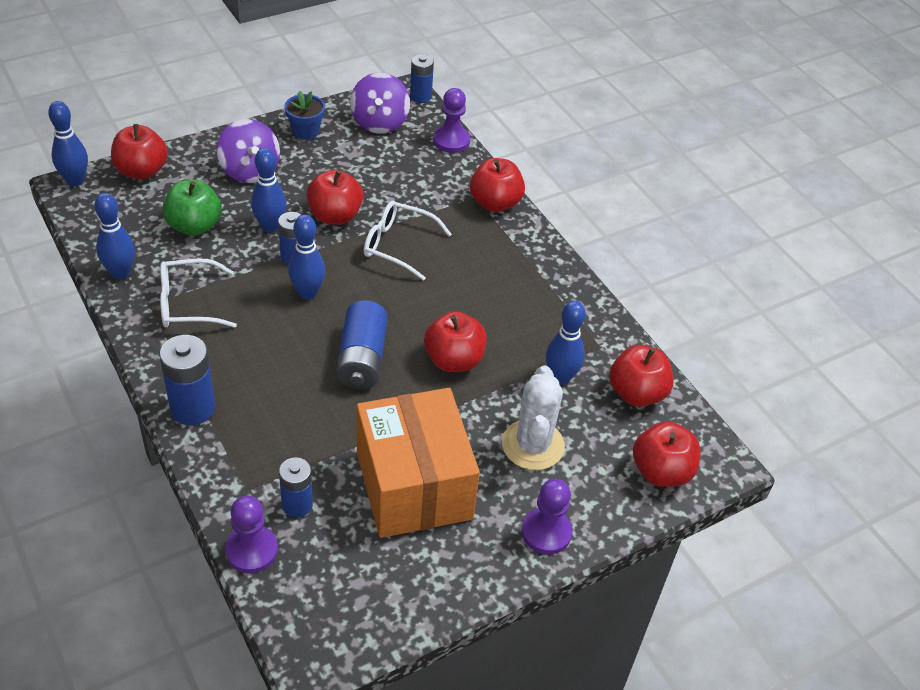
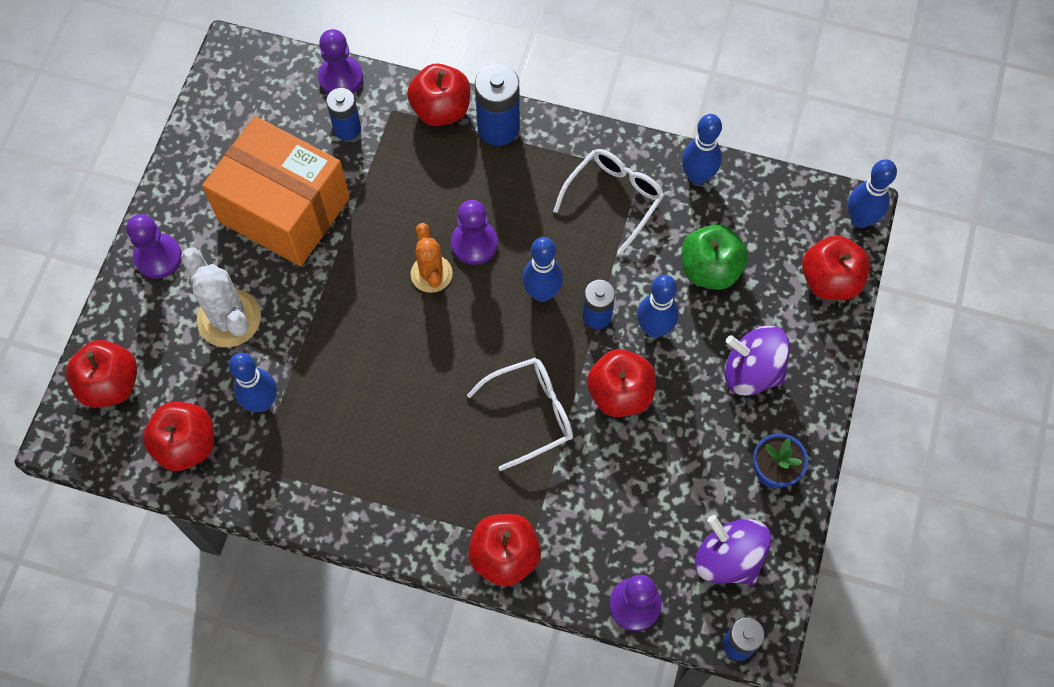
camera: 140 degrees right, 20 degrees up
(310, 353) = (474, 243): none -> purple pawn
(362, 359) = (431, 274): blue battery -> orange cactus
(454, 360) = (361, 339): red apple -> red apple (441, 109)

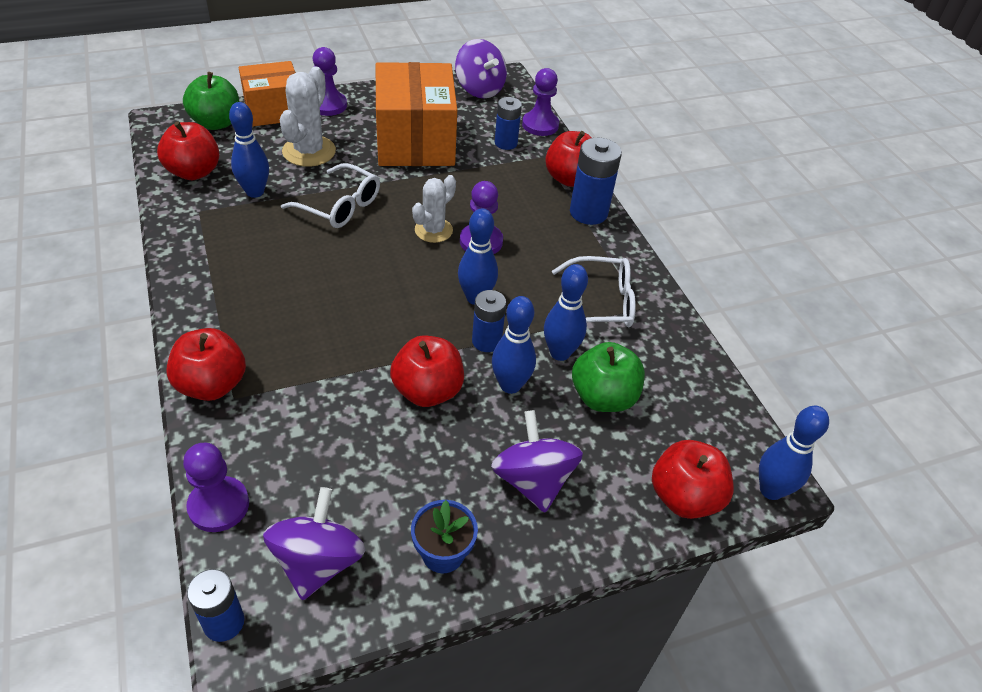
camera: 50 degrees right, 20 degrees down
(110, 384) = (216, 123): red apple -> green apple
(128, 316) = (274, 110): none -> orange box
(238, 93) = (479, 89): none -> purple spinning top
(431, 274) = (433, 230): orange cactus -> white cactus
(530, 414) = (360, 340): white glasses -> white glasses (339, 206)
(697, 176) = (678, 346): blue bowling pin -> blue bowling pin (560, 353)

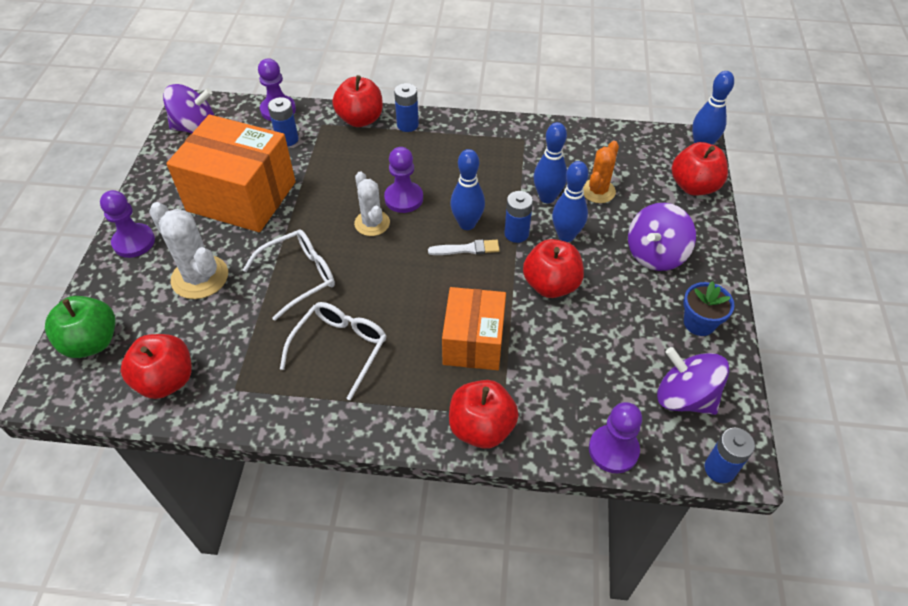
camera: 60 degrees left, 5 degrees up
(255, 192) = (235, 336): blue bowling pin -> none
(274, 110) = (108, 288): orange box -> orange box (473, 342)
(440, 308) = (466, 249): none -> white brush
(533, 480) = (655, 254): purple spinning top -> purple spinning top turned 60 degrees counterclockwise
(588, 212) = (407, 125): blue battery -> blue battery, size x0.65
(600, 303) = (508, 157): white glasses -> white glasses (339, 349)
(603, 397) = (598, 191): green apple -> orange cactus

